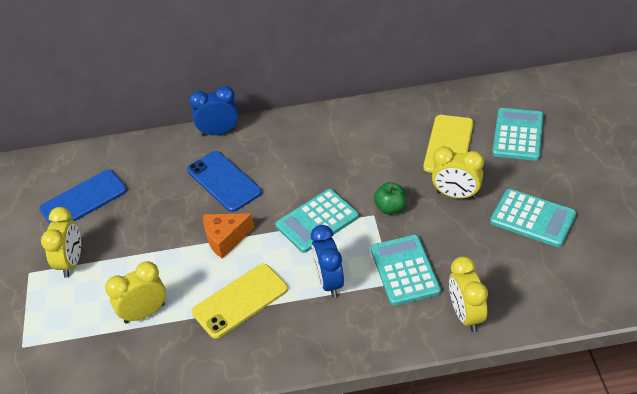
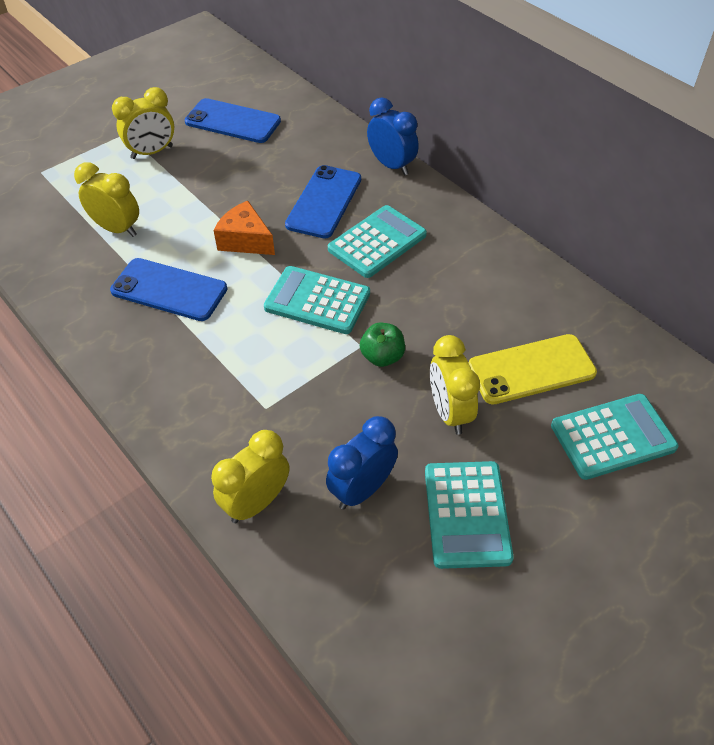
camera: 55 degrees right, 5 degrees up
(240, 301) = (169, 290): yellow phone -> blue phone
(329, 282) = (235, 350): blue clock -> blue clock (362, 489)
(404, 270) = (292, 412): turquoise calculator -> turquoise calculator (377, 242)

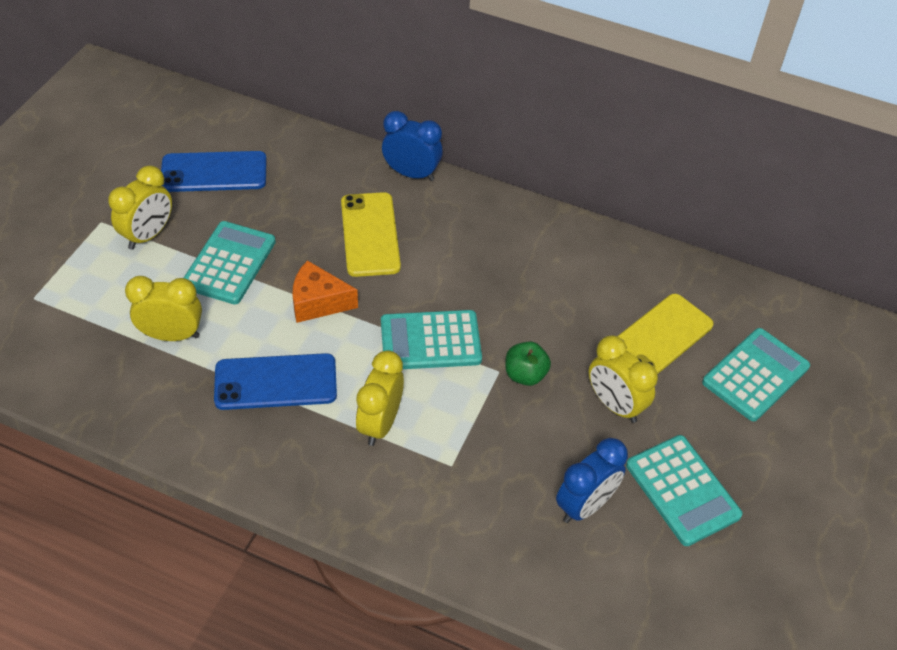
camera: 30 degrees left, 0 degrees up
(256, 503) = (502, 556): yellow clock -> yellow clock (380, 423)
(324, 202) = (370, 234): blue phone -> yellow phone
(362, 489) = (585, 505): blue clock -> blue clock turned 150 degrees counterclockwise
(377, 242) = (448, 261): turquoise calculator -> turquoise calculator (229, 263)

